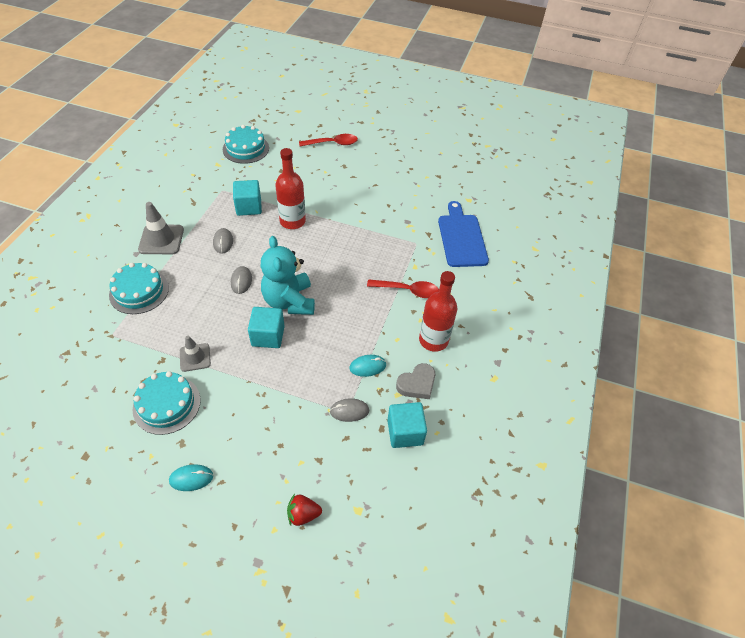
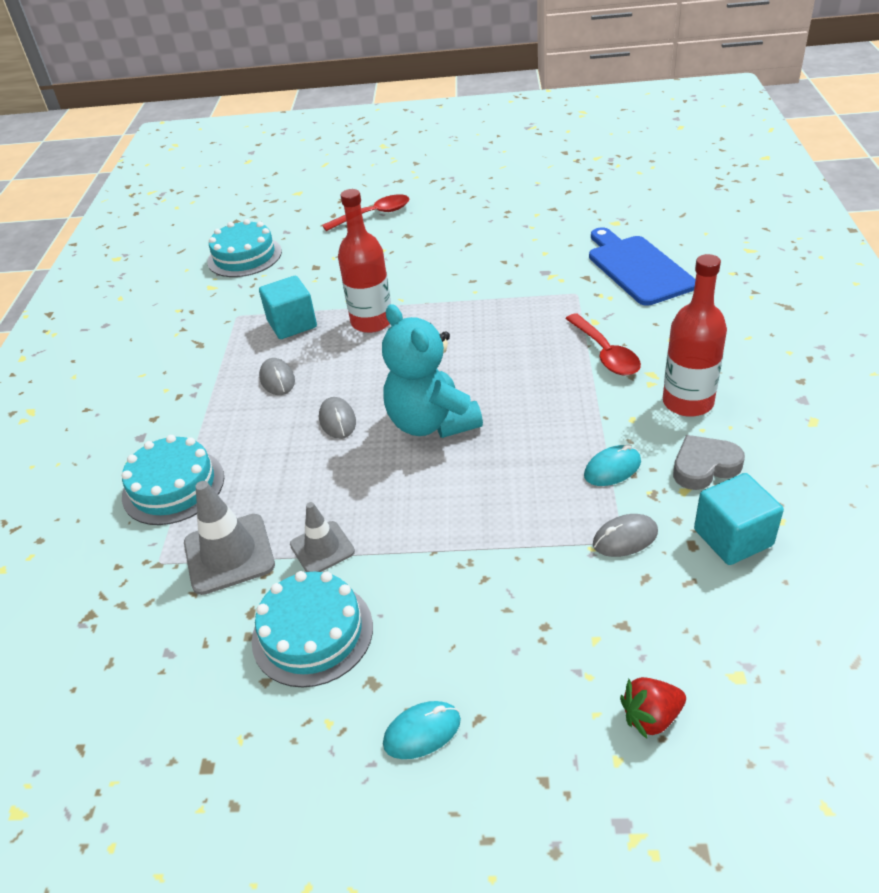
camera: 10 degrees left, 10 degrees down
(161, 239) = (173, 406): grey traffic cone -> grey traffic cone (229, 554)
(268, 336) = (426, 479): turquoise cube -> none
(408, 290) = (605, 353): red spoon -> red spoon turned 75 degrees clockwise
(417, 384) = (704, 466): grey heart -> grey heart turned 150 degrees counterclockwise

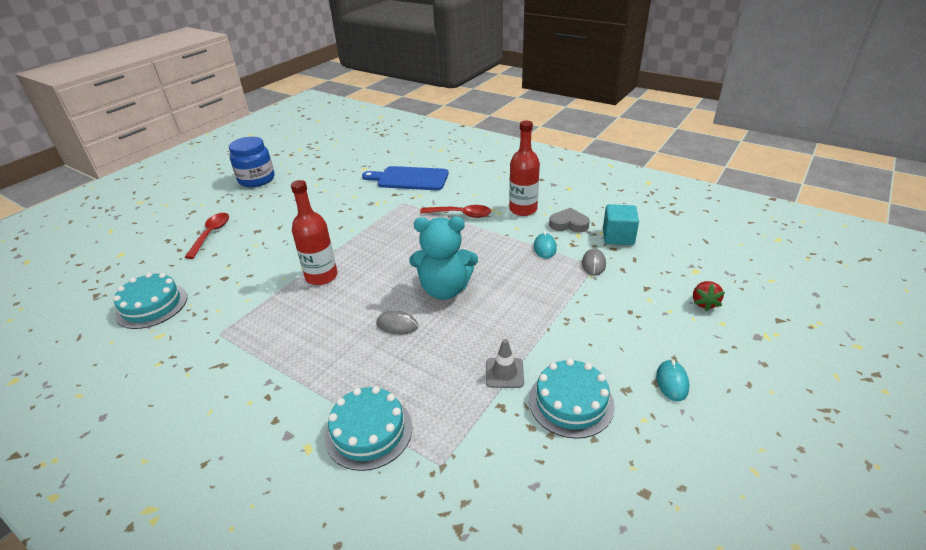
camera: 60 degrees left, 5 degrees down
(229, 554) = (469, 421): grey traffic cone -> none
(277, 379) = (320, 338): grey mouse -> none
(292, 324) = (271, 310): turquoise cube -> none
(498, 175) = (256, 179): none -> blue jar
(704, 466) = (568, 224): grey heart -> grey heart turned 90 degrees clockwise

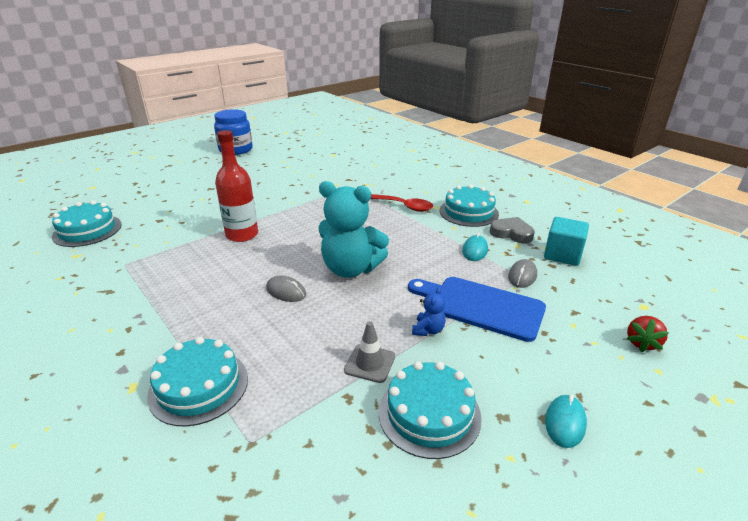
camera: 15 degrees right, 5 degrees down
(211, 234) = (171, 184): red spoon -> none
(409, 179) = (370, 169): blue cutting board -> blue cutting board (480, 306)
(523, 209) = (468, 212): red bottle -> turquoise cake
(538, 332) = (428, 330): none -> blue teddy bear

